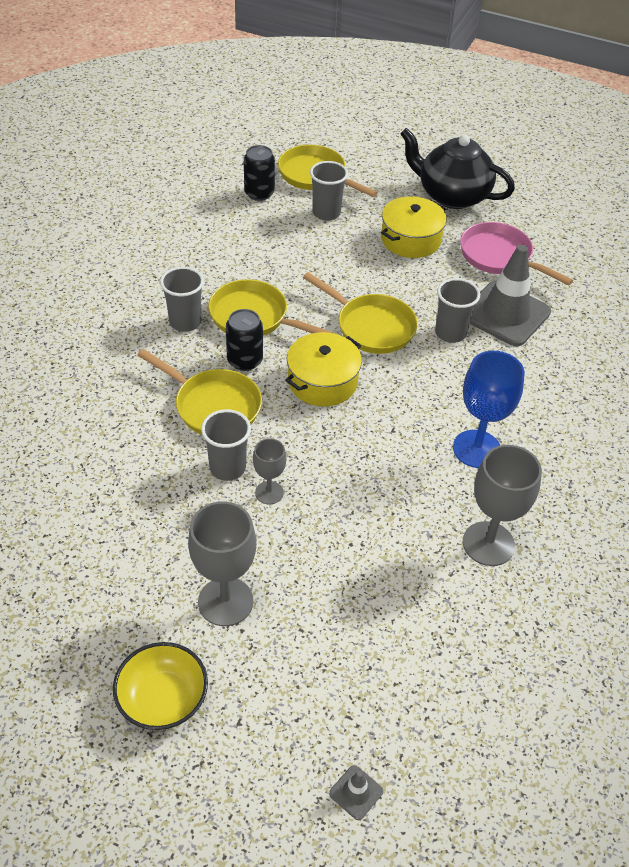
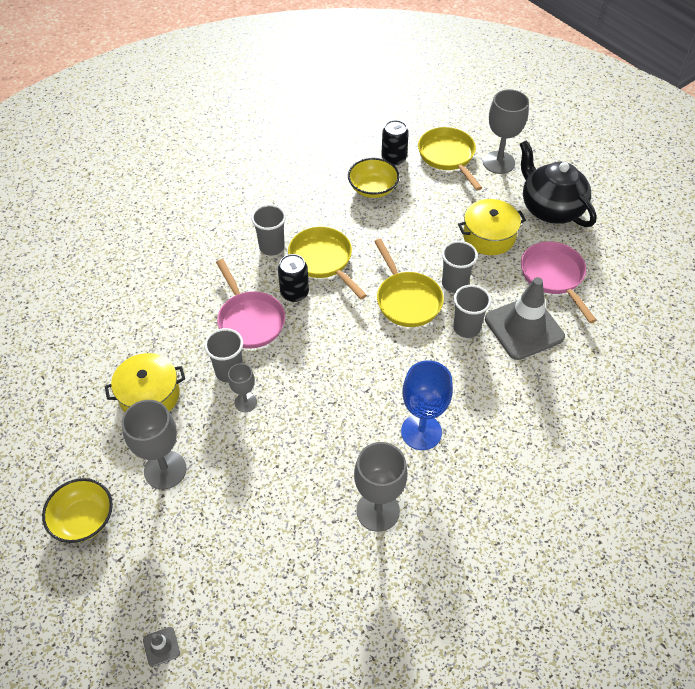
camera: 30 degrees right, 5 degrees up
(213, 406) = (250, 320): yellow pan -> pink pan
(258, 229) = (373, 189): none -> yellow bowl
(322, 381) = (340, 331): yellow pot -> yellow pot (149, 395)
(326, 213) = (435, 191): grey cup -> grey cup (454, 284)
(371, 167) = (498, 162): none -> grey goblet

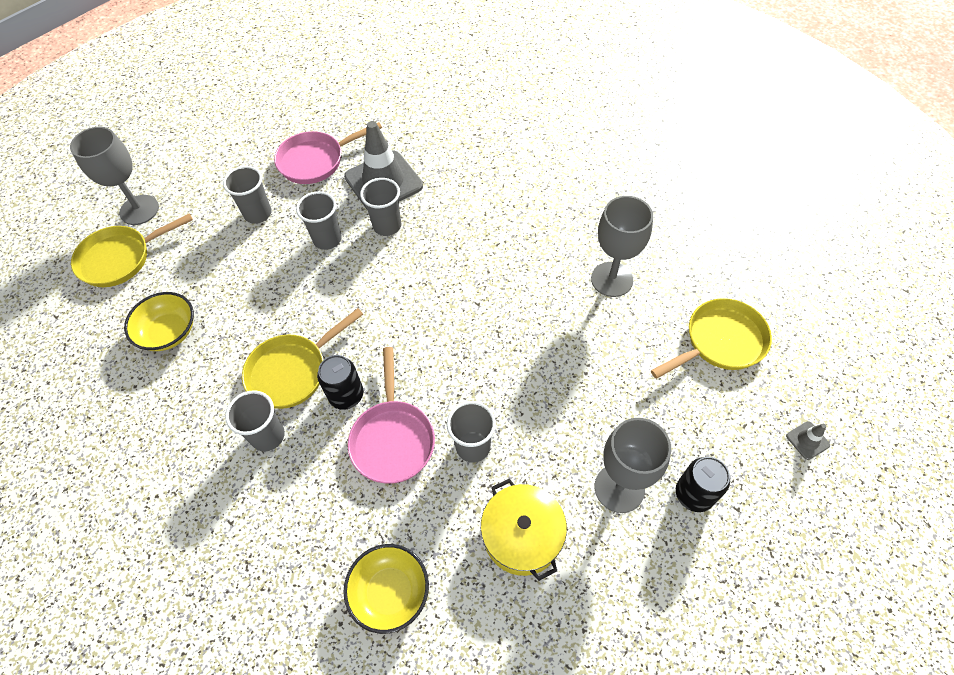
camera: 95 degrees left, 5 degrees up
(83, 519) = (705, 566): yellow bowl -> yellow bowl (390, 592)
(245, 402) = (513, 420): grey goblet -> none
(250, 320) = (393, 439): pink pan -> pink pan turned 120 degrees clockwise
(393, 158) = (114, 315): black can -> black can (694, 494)
(407, 300) = (352, 280): yellow pan -> yellow pan (720, 342)
(421, 432) = (518, 253): blue goblet -> none
(489, 236) = (258, 214): yellow pot -> grey cup
(550, 208) = (219, 164): black teapot -> none

